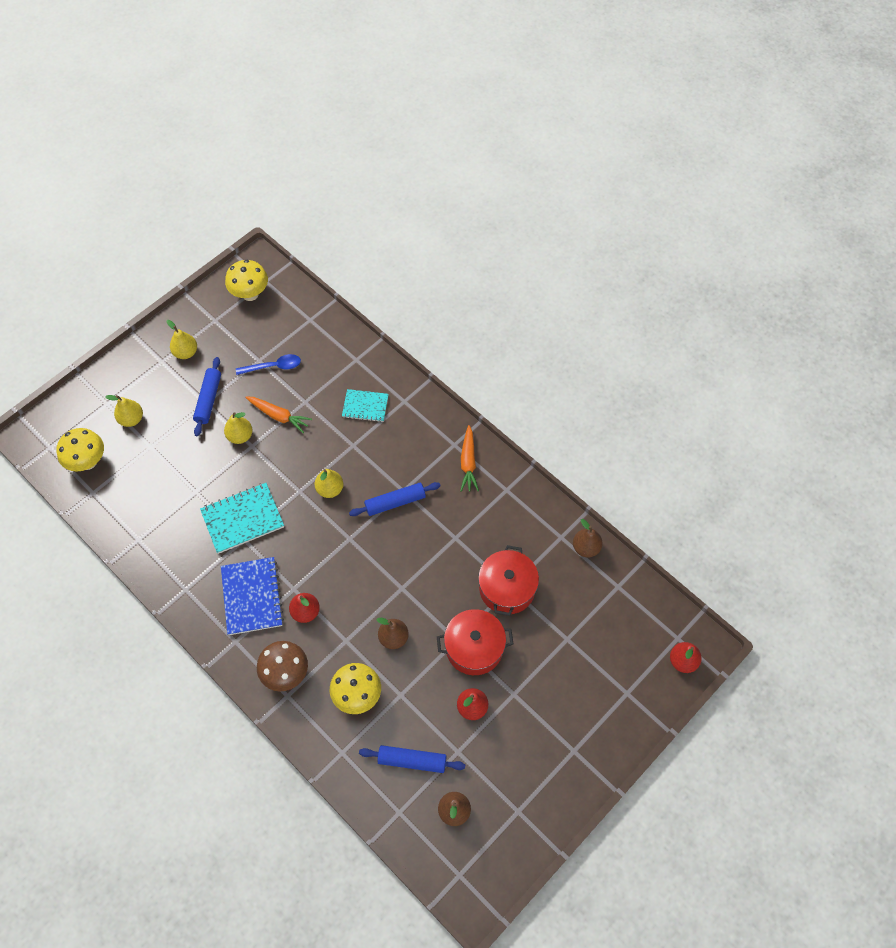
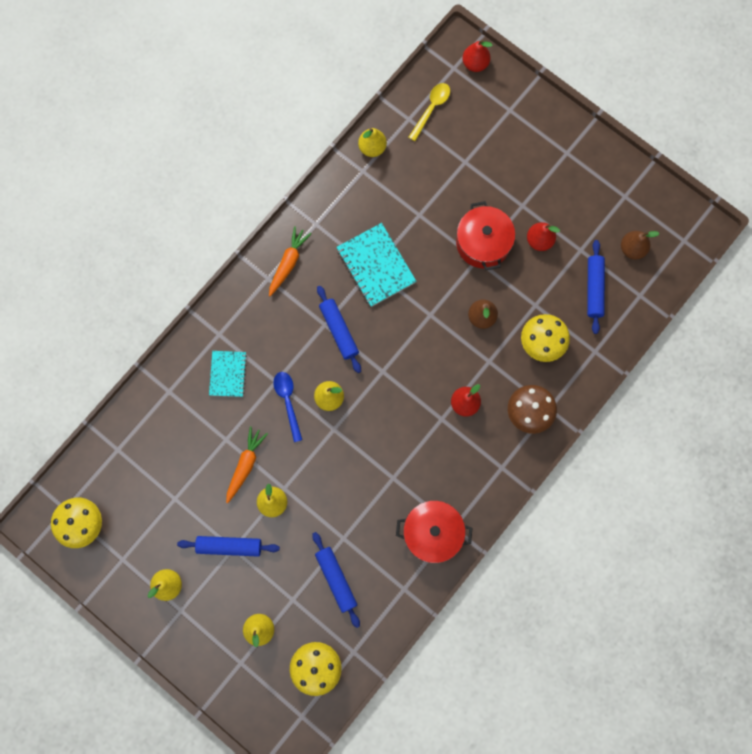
camera: 95 degrees left, 15 degrees up
(160, 483) = (336, 579): none -> blue rolling pin
(242, 519) = (370, 483): turquoise notebook -> turquoise notebook (376, 266)
(252, 597) = (454, 458): blue notebook -> none
(274, 366) = (182, 480): blue spoon -> blue spoon (288, 401)
(468, 463) = (288, 263): orange carrot -> orange carrot turned 60 degrees counterclockwise
(507, 588) = (421, 217): red pot -> red pot (432, 533)
(586, 548) = (372, 148): brown pear -> yellow pear
(629, 610) = (431, 109): none -> yellow spoon

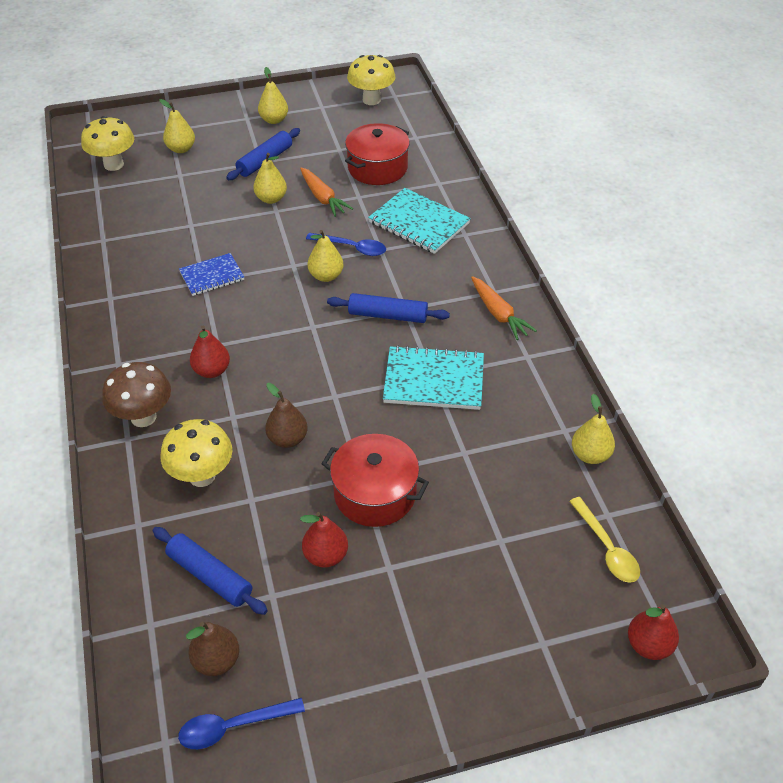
camera: 125 degrees right, 30 degrees down
(228, 374) = (419, 223): turquoise notebook -> turquoise notebook, size x1.58
(336, 579) = (163, 205): blue rolling pin -> none
(384, 476) = (212, 276): none -> blue notebook
(432, 533) = (123, 281): red pot -> red pot (377, 168)
(655, 217) = (232, 726): none -> blue spoon

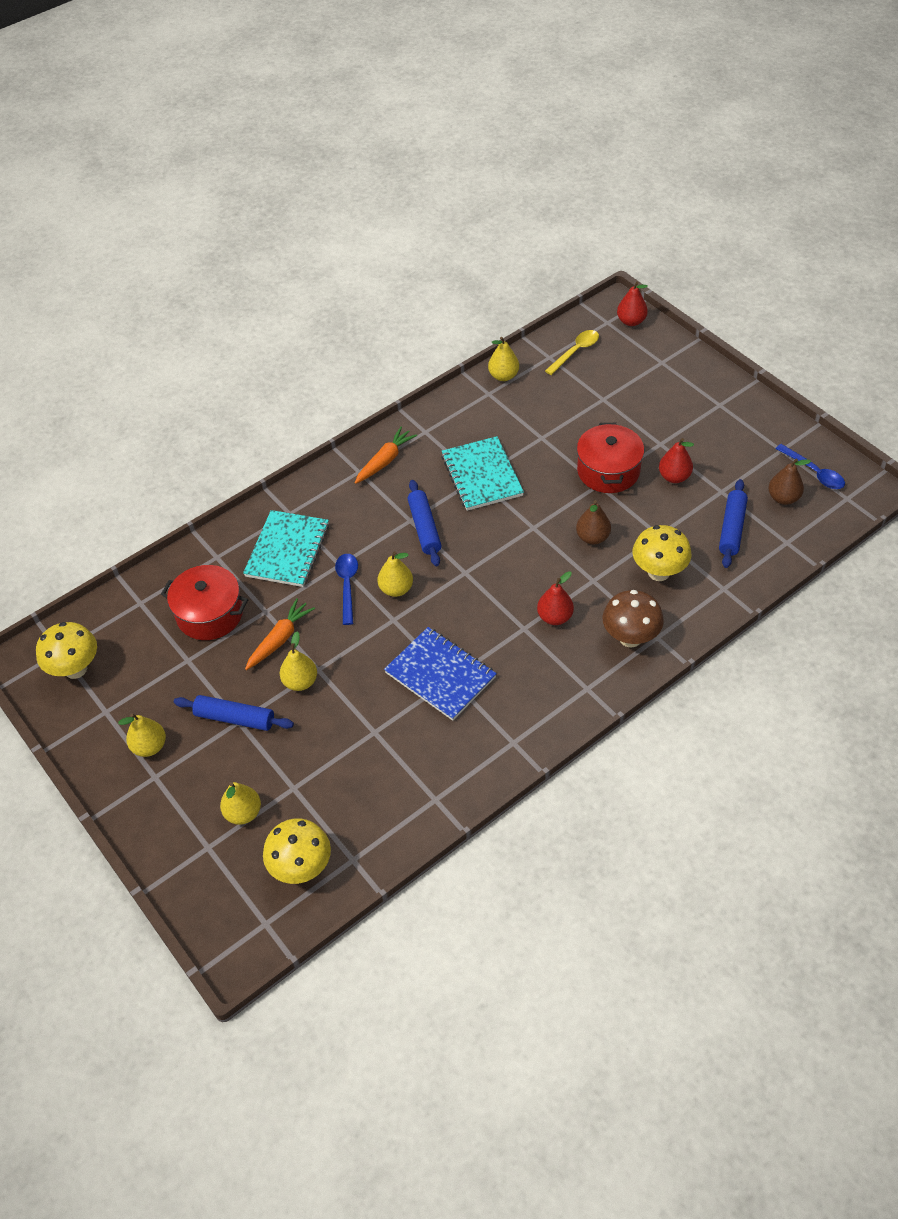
camera: 110 degrees left, 5 degrees up
(212, 276) = (440, 675): blue notebook -> blue notebook, size x1.58

